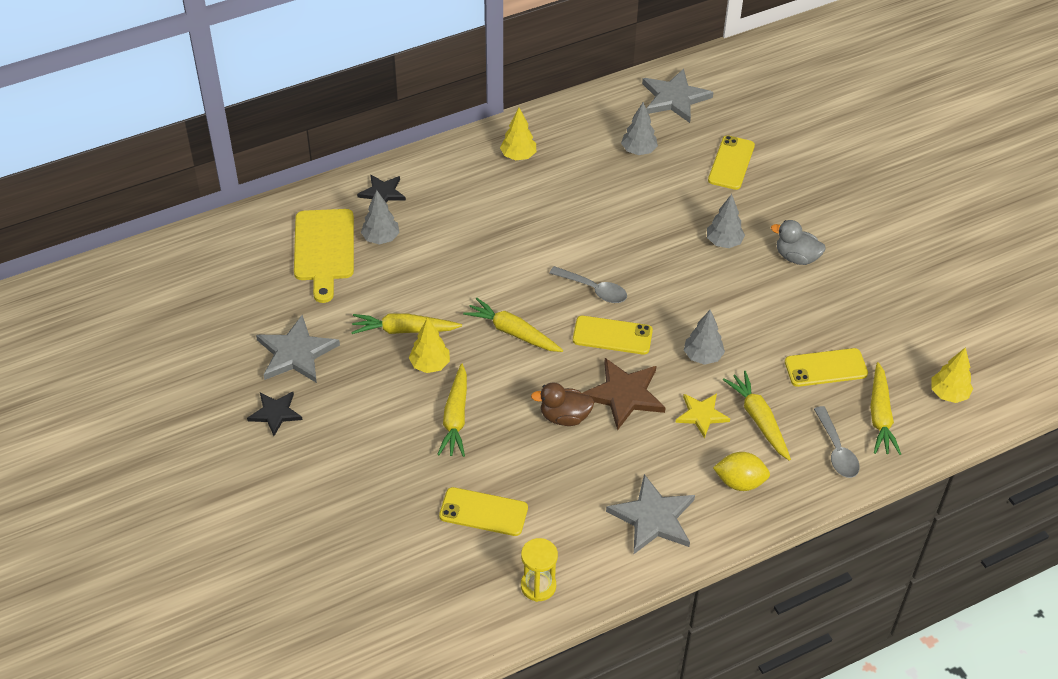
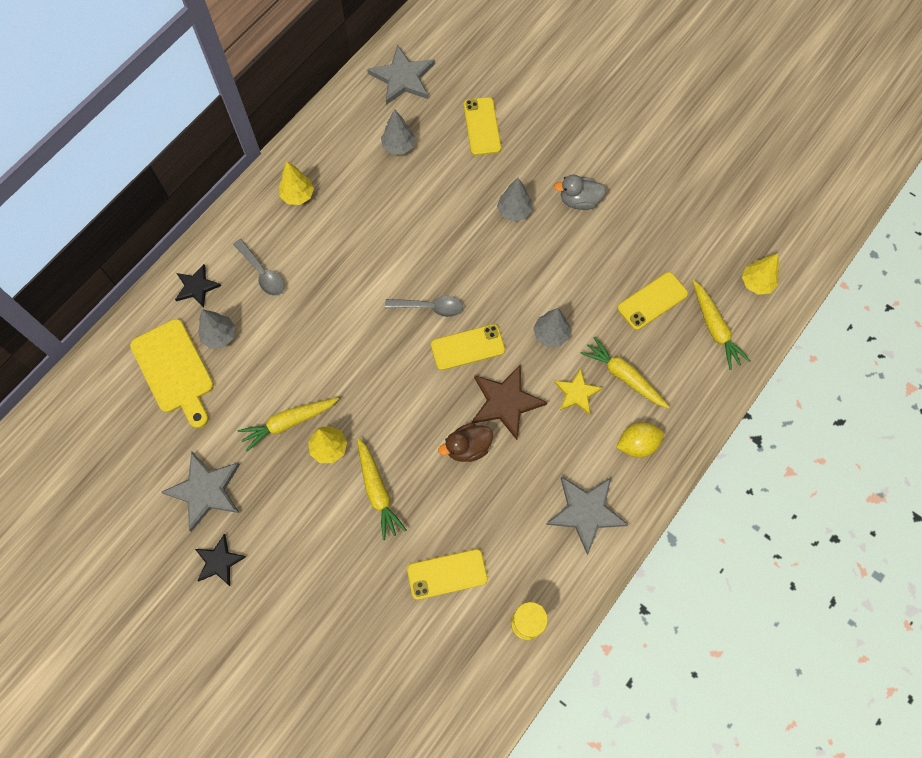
camera: 25 degrees left, 20 degrees up
(513, 332) = (383, 382): yellow carrot -> none
(836, 450) = (697, 377): grey spoon -> grey spoon (262, 273)

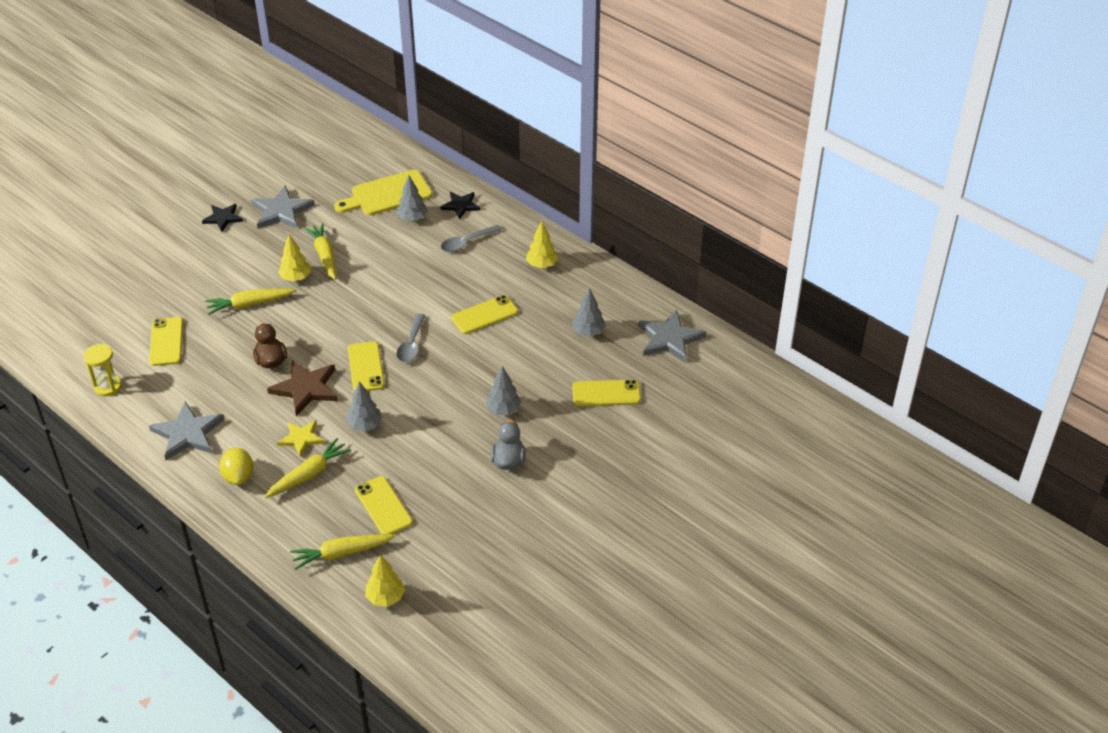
camera: 95 degrees right, 25 degrees down
(380, 242) = (484, 315): none -> yellow phone

